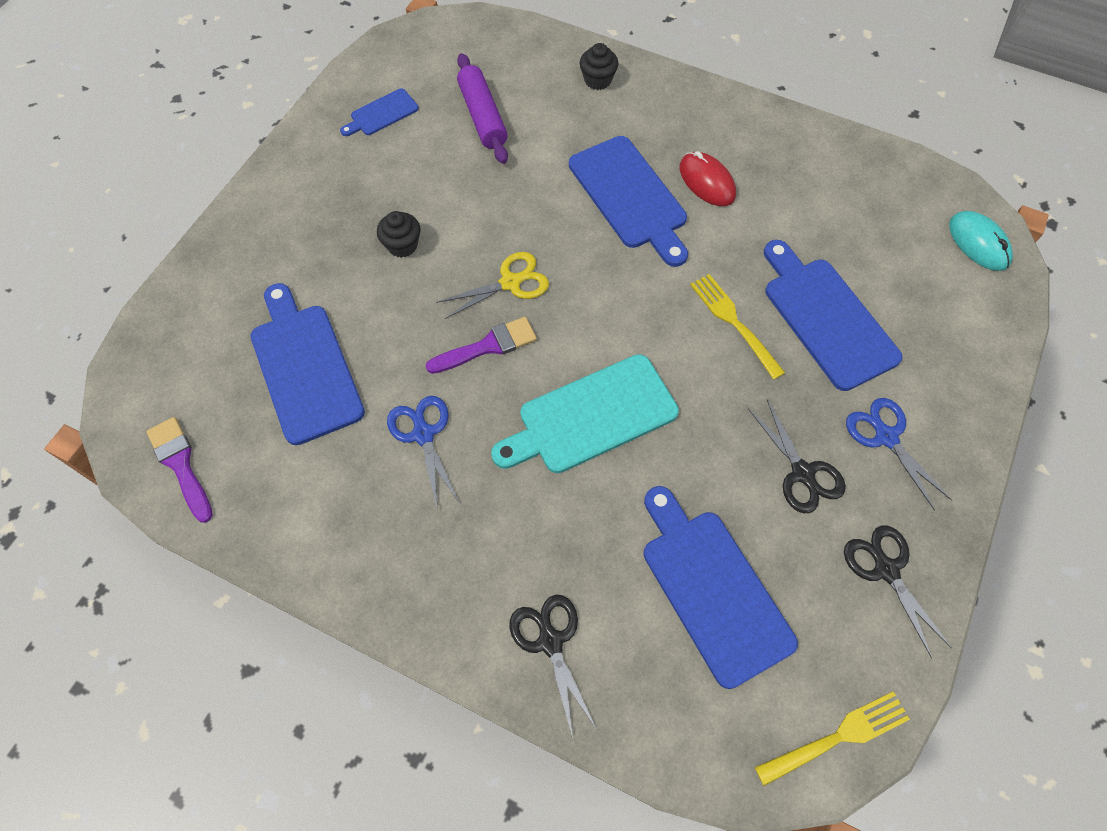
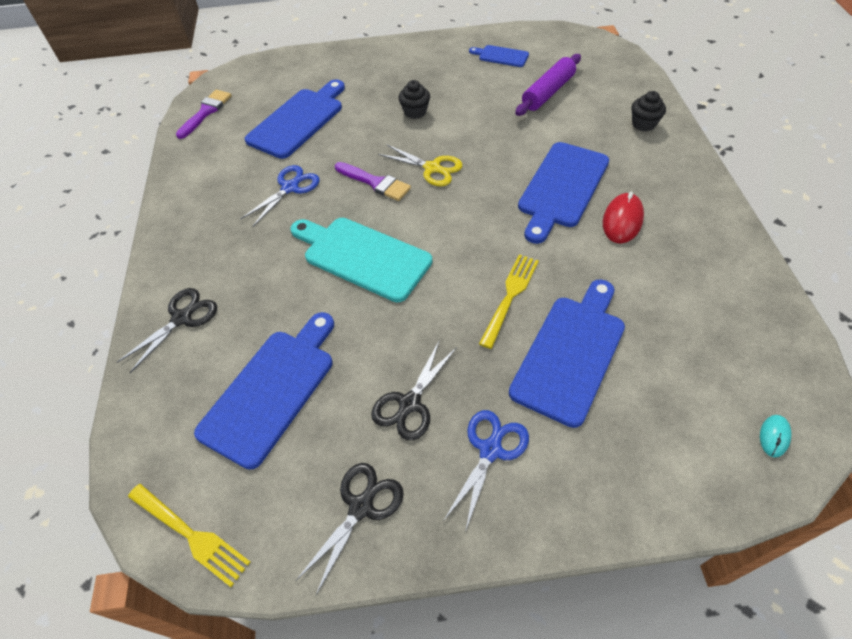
camera: 60 degrees right, 10 degrees down
(978, 243) = (774, 436): turquoise mouse -> turquoise mouse, size x0.55

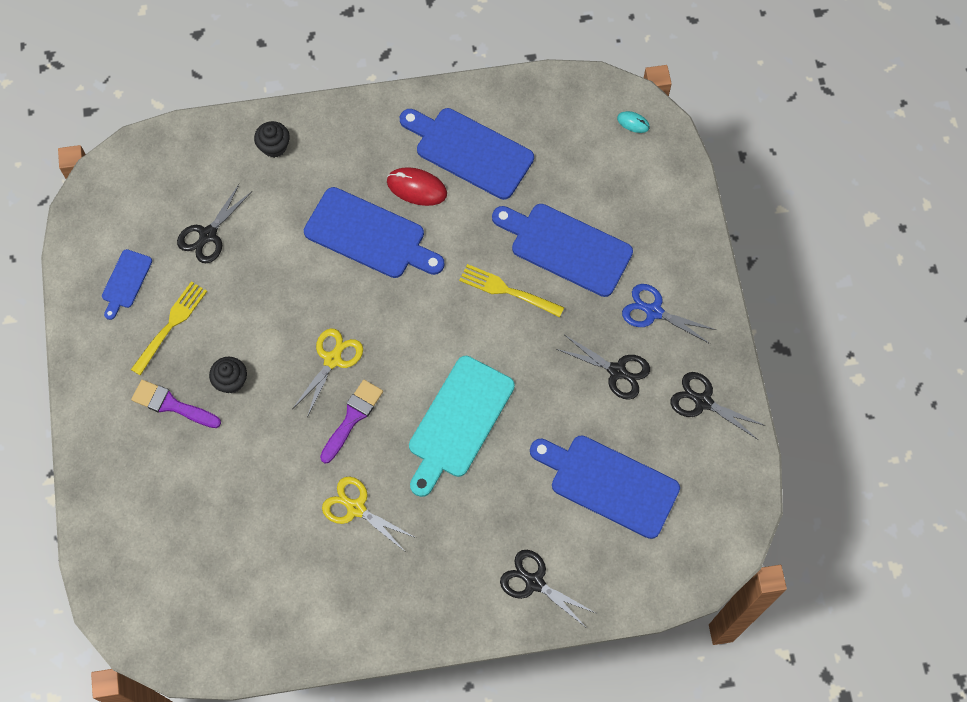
camera: 95 degrees left, 15 degrees up
(191, 535) = (732, 522): yellow fork -> yellow fork (171, 325)
(206, 112) = (207, 639): purple brush -> purple brush (171, 405)
(290, 188) = (356, 508): blue scissors -> yellow scissors
(298, 120) = (235, 517): blue cutting board -> blue cutting board (469, 151)
(548, 92) = (208, 235): purple rolling pin -> black scissors

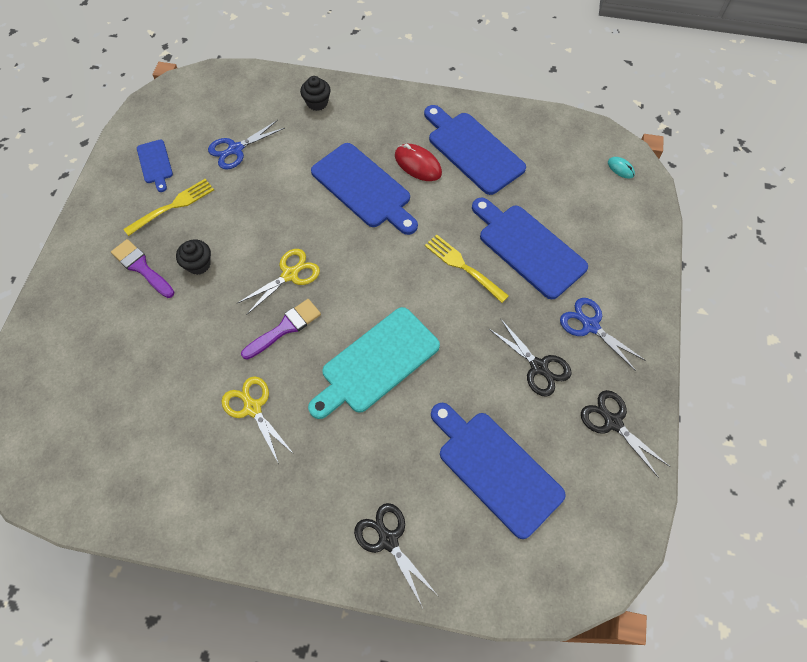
camera: 20 degrees right, 5 degrees down
(126, 281) = (155, 163): blue cutting board -> blue cutting board turned 60 degrees counterclockwise
(208, 235) = (235, 149): black scissors -> blue scissors

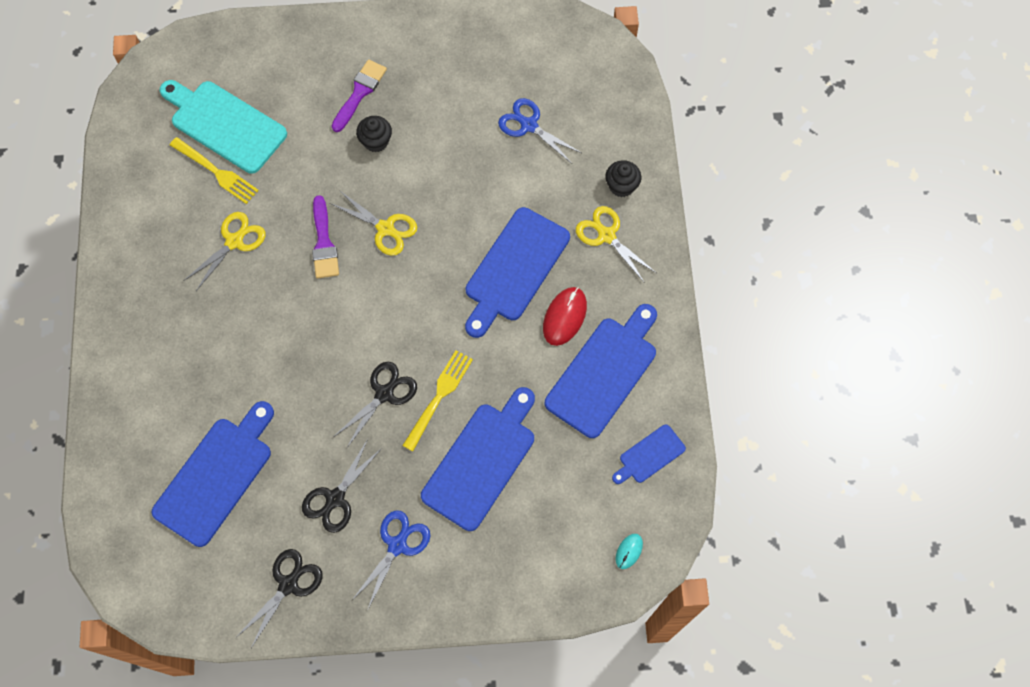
camera: 75 degrees right, 5 degrees up
(155, 163) = (487, 57): blue cutting board -> blue cutting board (649, 455)
(173, 206) = (438, 93): yellow fork -> yellow fork (216, 172)
(285, 328) = (324, 243): purple brush -> purple brush turned 45 degrees clockwise
(356, 122) = (606, 235): none -> yellow scissors
(376, 363) = (304, 338): turquoise cutting board -> turquoise cutting board (224, 125)
(388, 540) = (132, 394): black scissors -> black scissors (384, 394)

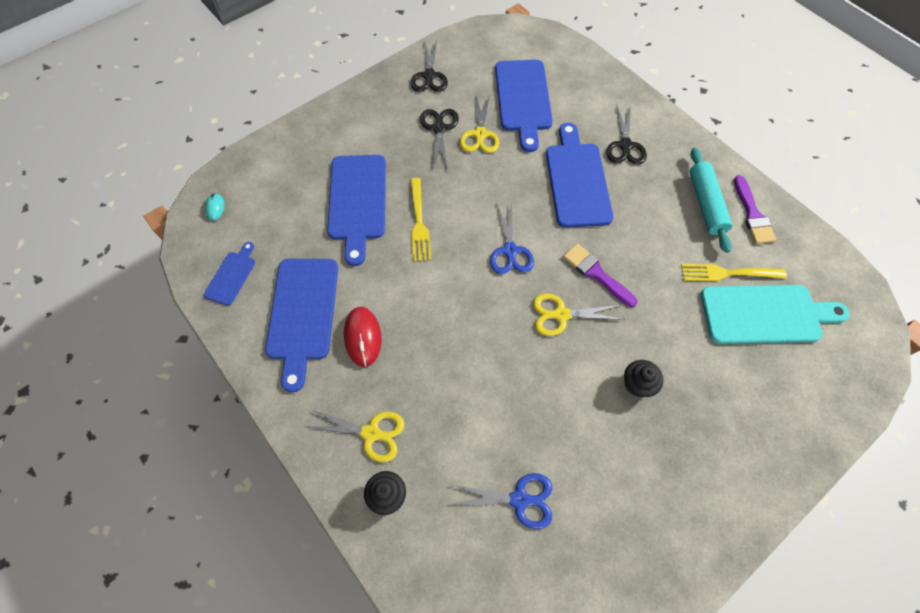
camera: 145 degrees right, 5 degrees down
(165, 240) = (705, 204): none -> turquoise rolling pin
(234, 241) = (659, 233): yellow scissors -> yellow scissors (480, 134)
(360, 92) = (695, 422): purple brush -> purple brush (752, 214)
(384, 394) = (459, 202): black scissors -> black scissors (625, 145)
(397, 545) = (378, 127): blue scissors -> blue scissors (510, 251)
(514, 269) = (431, 350): blue cutting board -> blue cutting board (577, 180)

